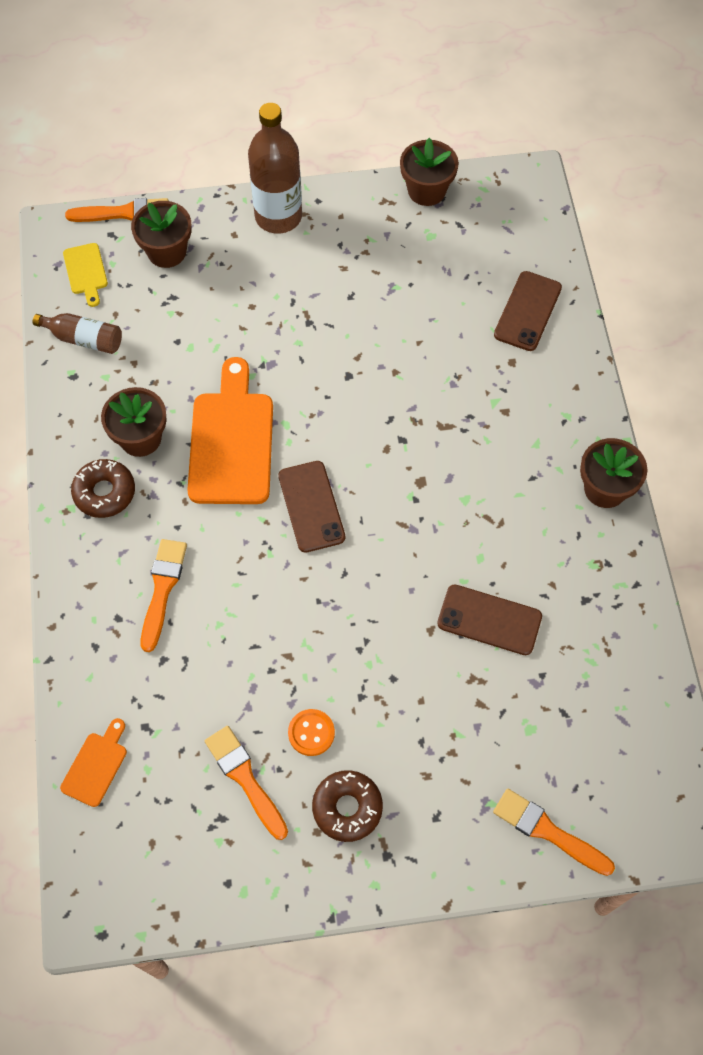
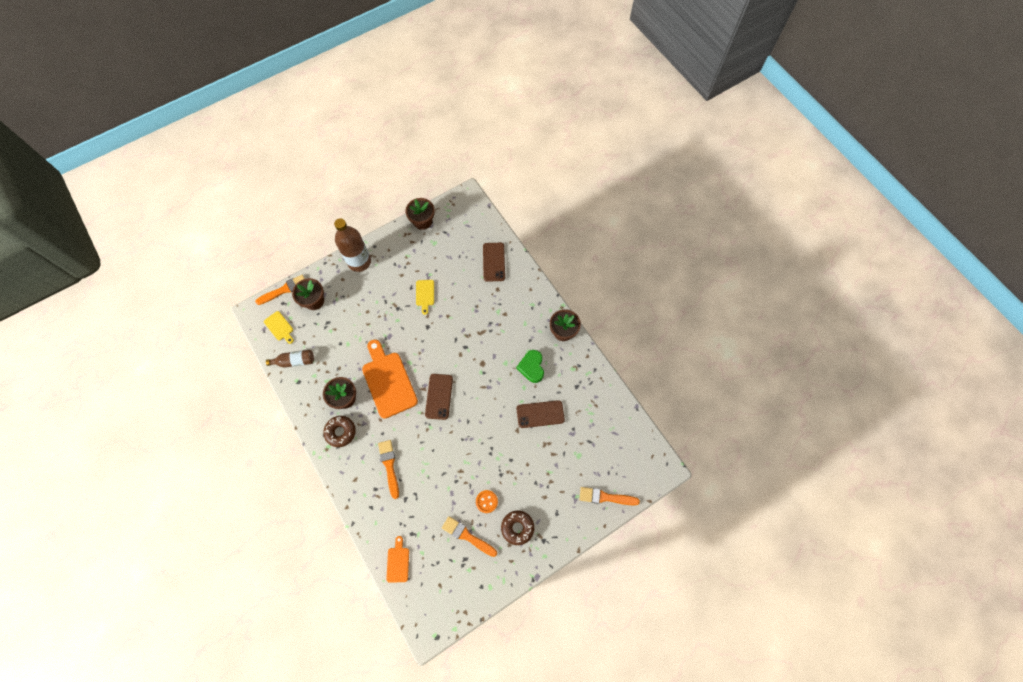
camera: 25 degrees left, 5 degrees up
(311, 506) = (439, 396): brown phone -> brown phone turned 45 degrees clockwise
(370, 318) = (425, 294): none -> yellow cutting board
(512, 528) = (531, 367): none -> green heart

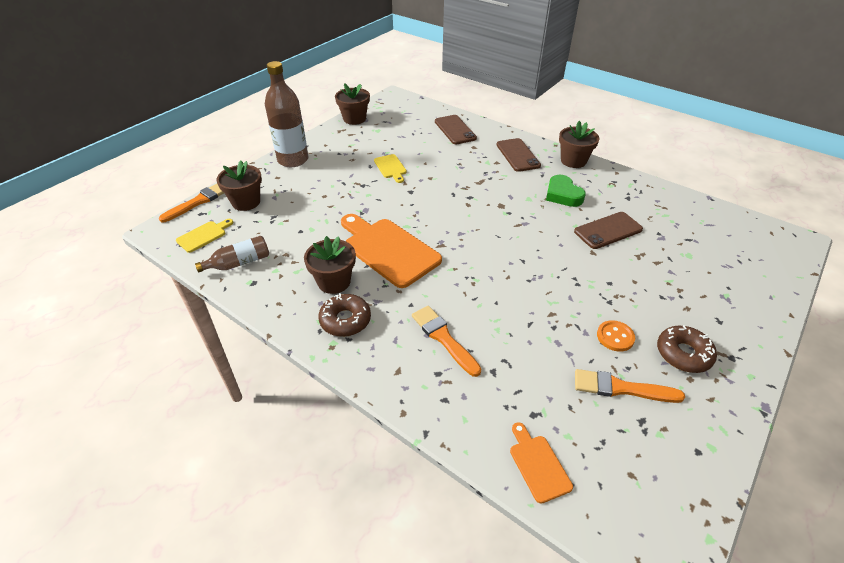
camera: 20 degrees left, 25 degrees down
(279, 327) = (203, 235): yellow cutting board -> yellow cutting board turned 75 degrees counterclockwise
(439, 396) = (467, 247): brown phone -> brown phone (518, 155)
(605, 497) = (761, 285): orange brush -> none

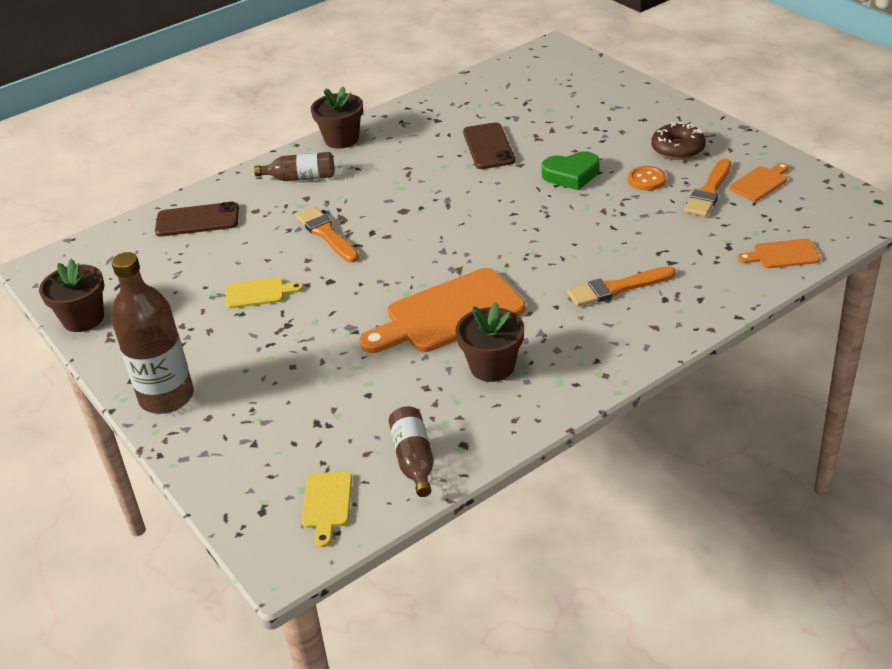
camera: 70 degrees left, 5 degrees down
(198, 201) = (225, 515): orange brush -> orange brush (327, 234)
(203, 235) = (327, 504): yellow cutting board -> yellow cutting board turned 150 degrees counterclockwise
(246, 202) = (260, 455): brown flower pot -> none
(345, 320) = (565, 361): brown donut -> none
(518, 155) = (301, 178): brown phone -> brown bottle
(563, 195) = (407, 162): green heart -> green heart (571, 175)
(662, 433) = (760, 182): none -> orange cutting board

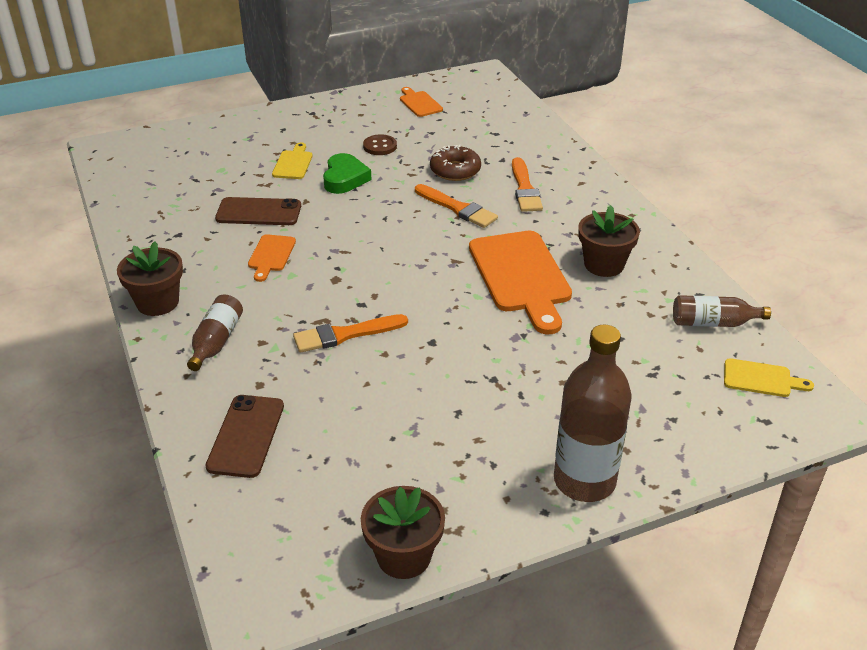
camera: 80 degrees left, 0 degrees up
(259, 293) = (427, 395): yellow cutting board -> yellow cutting board (293, 163)
(646, 180) = (380, 146): orange button -> brown button
(677, 149) = (344, 124): brown donut -> brown donut (455, 170)
(709, 191) = (417, 125): orange brush -> orange brush (457, 208)
(782, 255) = (517, 116): orange cutting board -> orange cutting board (271, 255)

